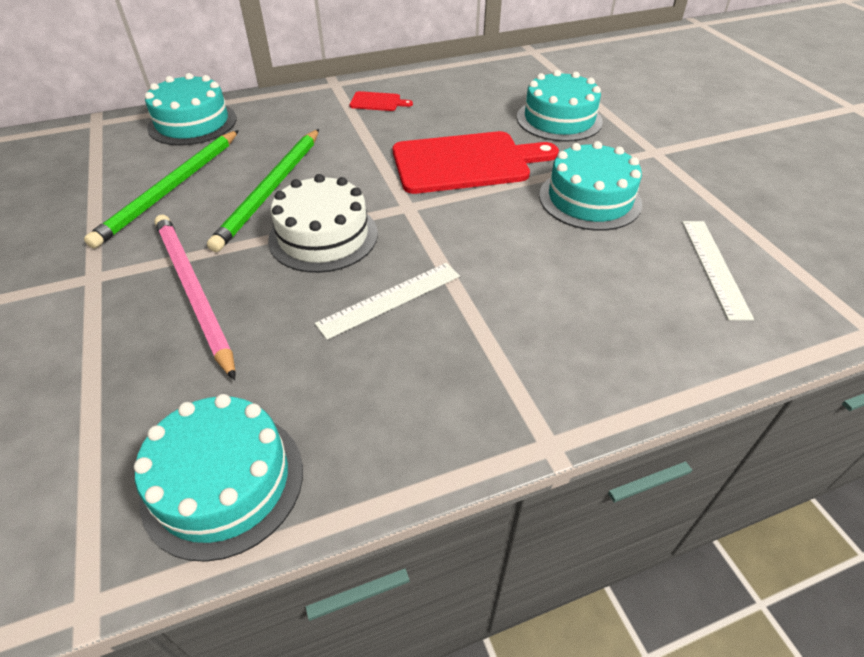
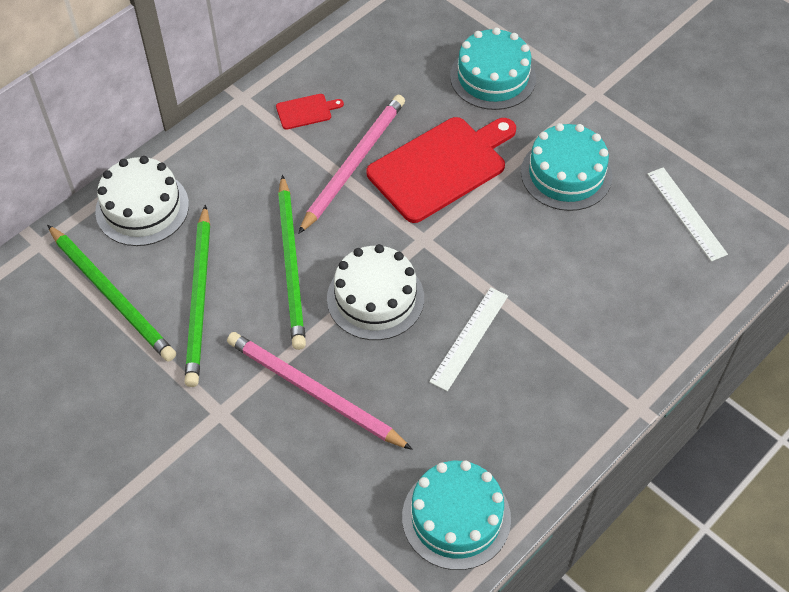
camera: 25 degrees left, 10 degrees up
(107, 167) = (112, 295): none -> green pencil
(192, 123) = (142, 208): turquoise cake -> white cake
(388, 141) = (354, 163): none -> pink pencil

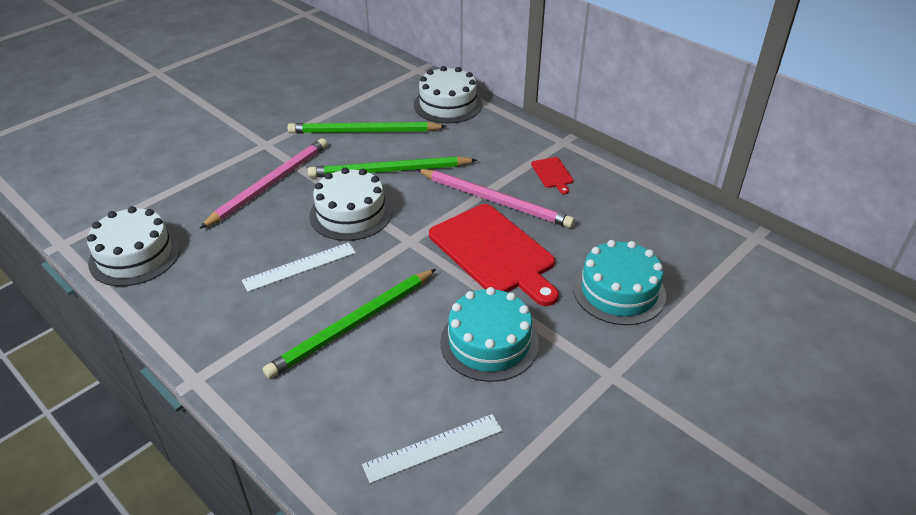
camera: 90 degrees right, 15 degrees down
(112, 295) = (372, 98): green pencil -> green pencil (353, 325)
(456, 517) = (135, 255): turquoise cake -> white cake
(469, 338) = (300, 266): white ruler -> white ruler turned 60 degrees counterclockwise

